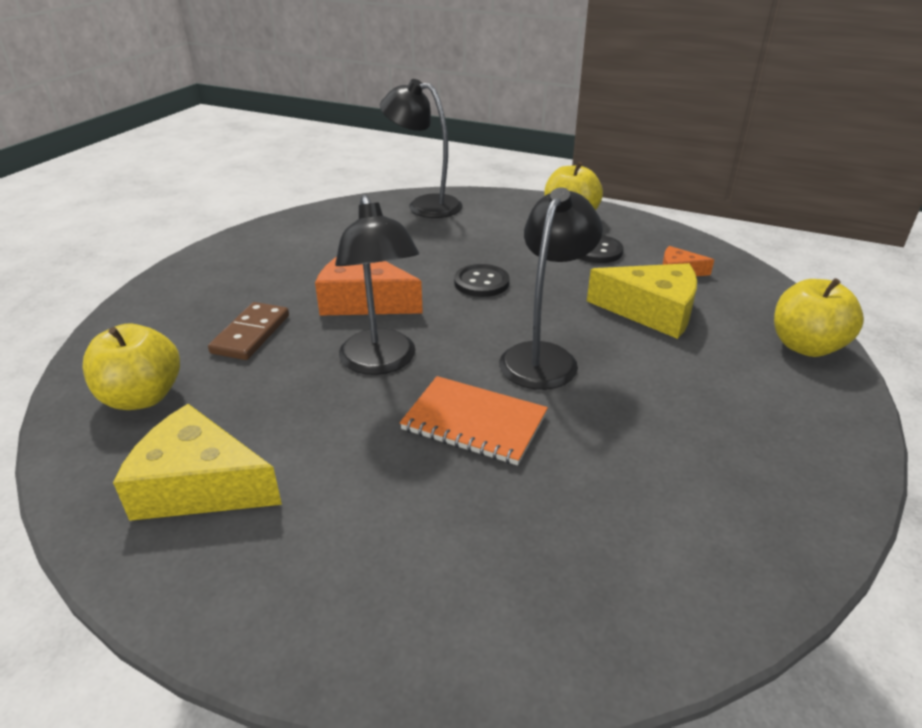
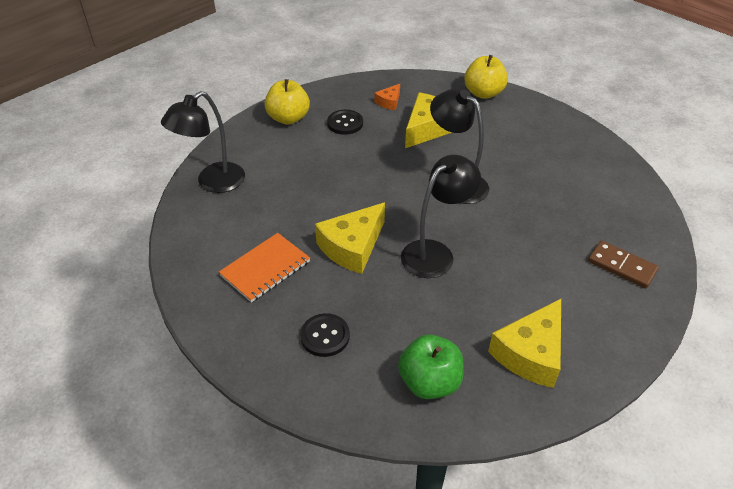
camera: 70 degrees left, 10 degrees up
(142, 397) = (429, 382): yellow apple -> green apple
(251, 334) = (370, 315): brown domino -> brown domino (621, 266)
(364, 300) = (352, 247): orange cheese -> yellow cheese
(381, 362) = (435, 253): black lamp -> black lamp turned 45 degrees counterclockwise
(474, 422) = (508, 227): orange notebook -> orange notebook (265, 268)
(481, 282) = (358, 185): black button -> black button (325, 336)

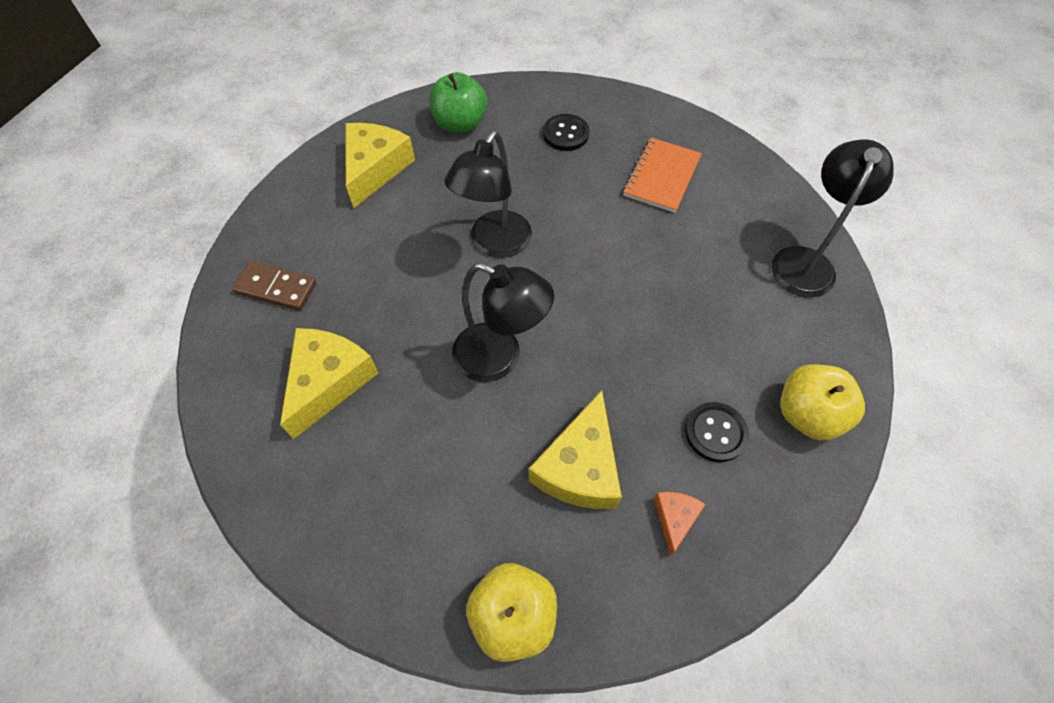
camera: 160 degrees right, 15 degrees up
(352, 247) = (588, 225): yellow cheese -> yellow cheese (328, 382)

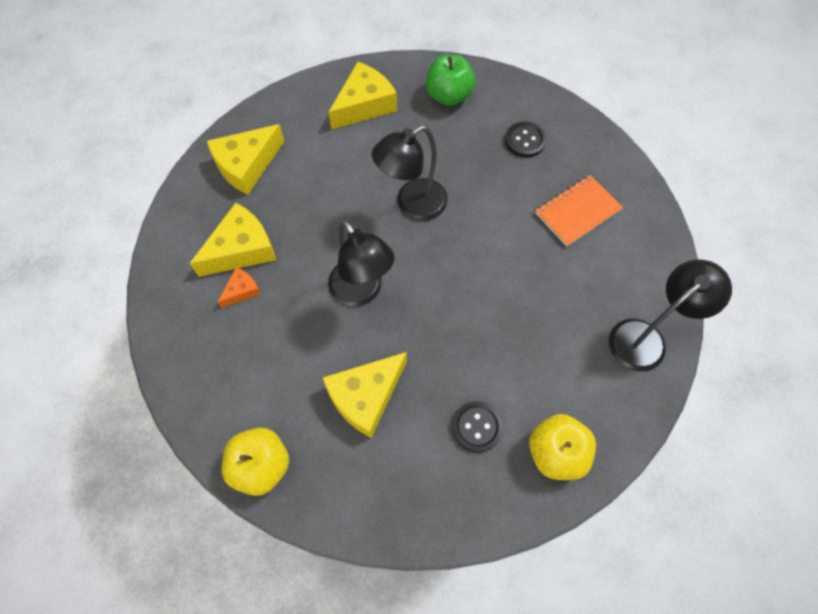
camera: 30 degrees right, 5 degrees up
(276, 288) = (246, 165): brown domino -> yellow cheese
(675, 519) = (406, 468): orange cheese -> orange cheese (242, 290)

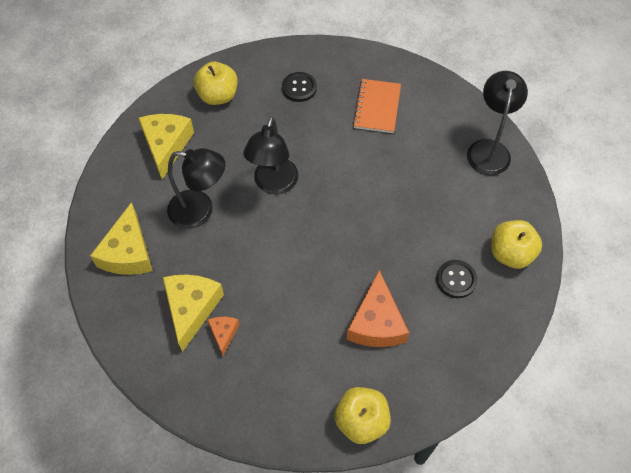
camera: 45 degrees left, 5 degrees down
(362, 292) = (303, 264): black lamp -> black lamp (200, 211)
(366, 396) = (376, 322): yellow cheese -> orange cheese
(448, 95) = (218, 96): green apple -> yellow apple

